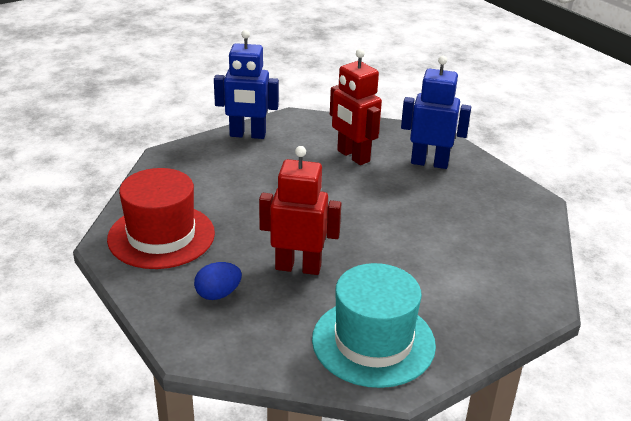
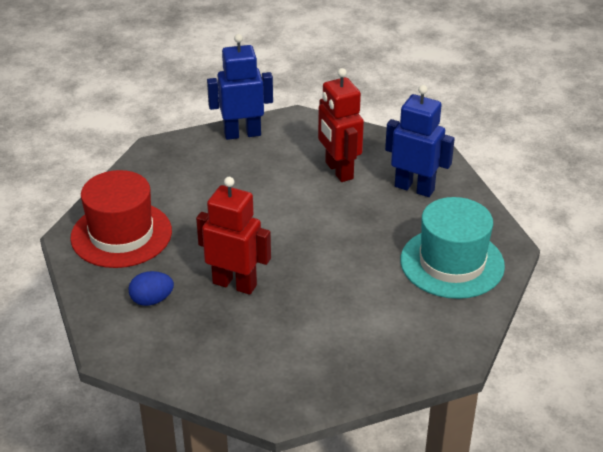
camera: 15 degrees right, 5 degrees up
(247, 135) = (242, 134): blue robot -> blue robot turned 150 degrees clockwise
(373, 342) = (273, 367): turquoise hat -> turquoise hat (452, 263)

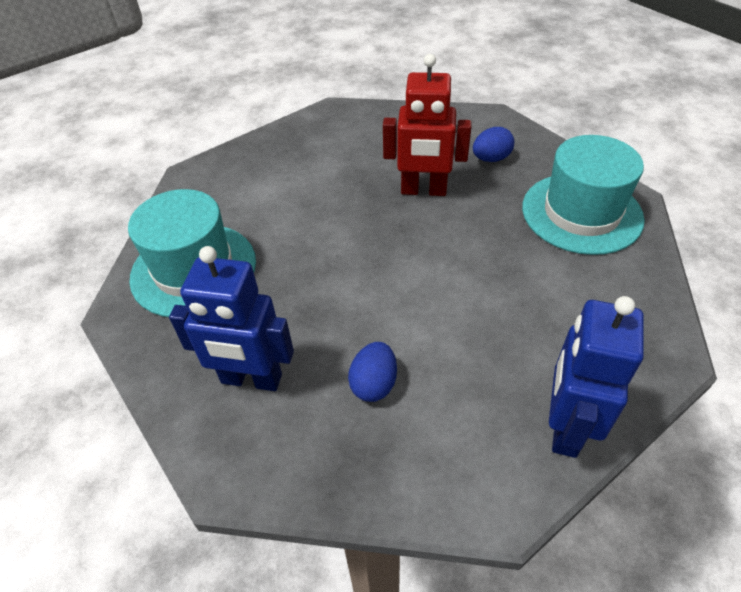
camera: 165 degrees right, 10 degrees up
(121, 234) = (581, 213): red hat -> turquoise hat
(242, 134) = (565, 427): blue robot -> blue robot turned 135 degrees clockwise
(338, 171) = (374, 384): red robot -> blue egg

